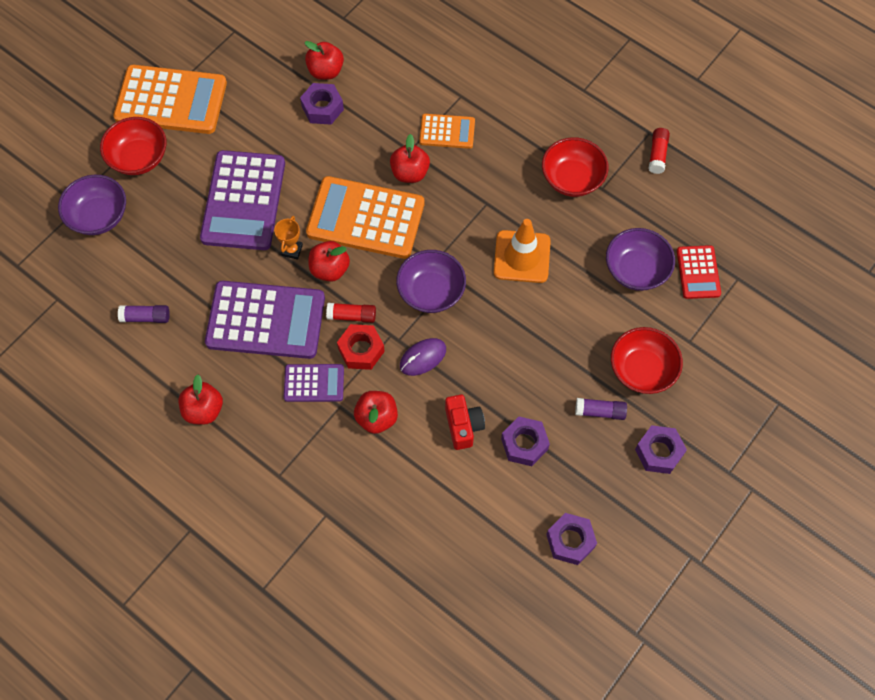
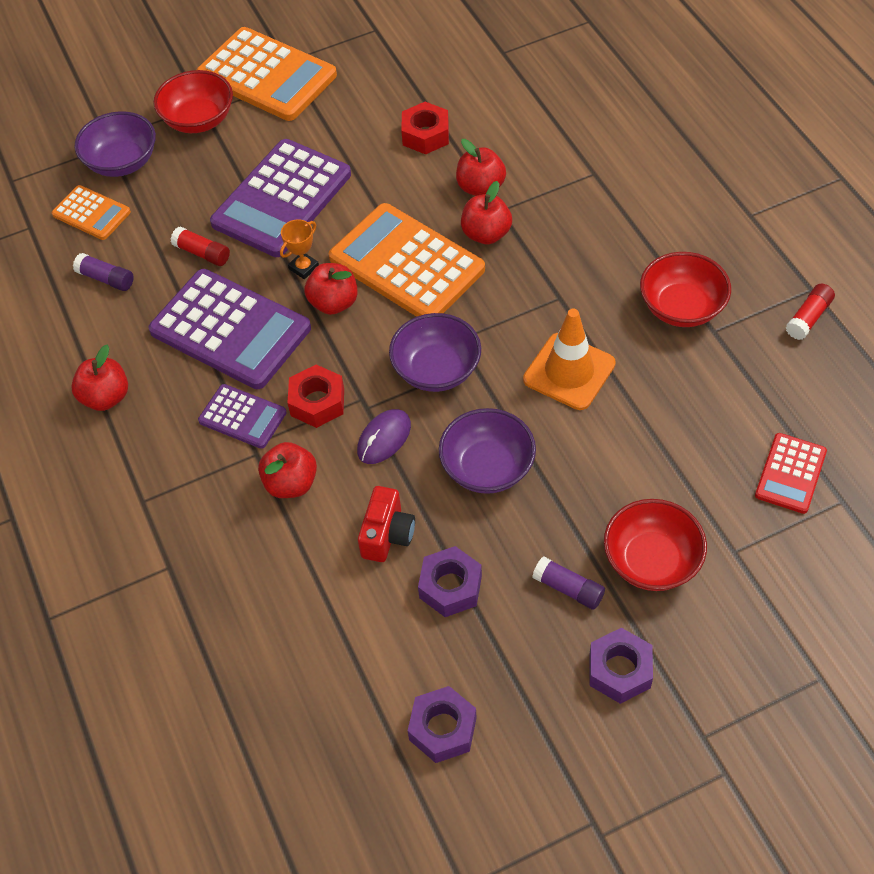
camera: 30 degrees right, 10 degrees down
(322, 108) = (425, 135): purple nut -> red nut
(326, 71) = (451, 99): red apple -> red apple (480, 187)
(352, 316) = (329, 361): red glue stick -> red glue stick (202, 253)
(423, 357) = (384, 438): purple mouse -> purple mouse turned 45 degrees counterclockwise
(447, 132) = (555, 205): orange calculator -> orange calculator (91, 213)
(636, 270) = (708, 440): purple bowl -> purple bowl (487, 467)

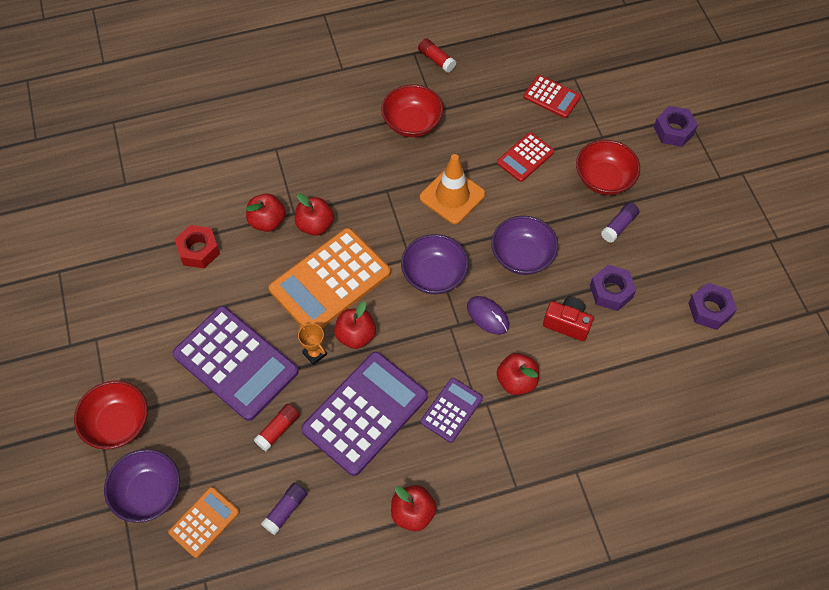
camera: 85 degrees left, 5 degrees up
(266, 76) = (82, 363): orange calculator -> none
(317, 402) = (448, 356): red nut -> none
(619, 670) = (676, 210): purple nut -> purple nut (673, 130)
(662, 451) = (525, 157): none -> red calculator

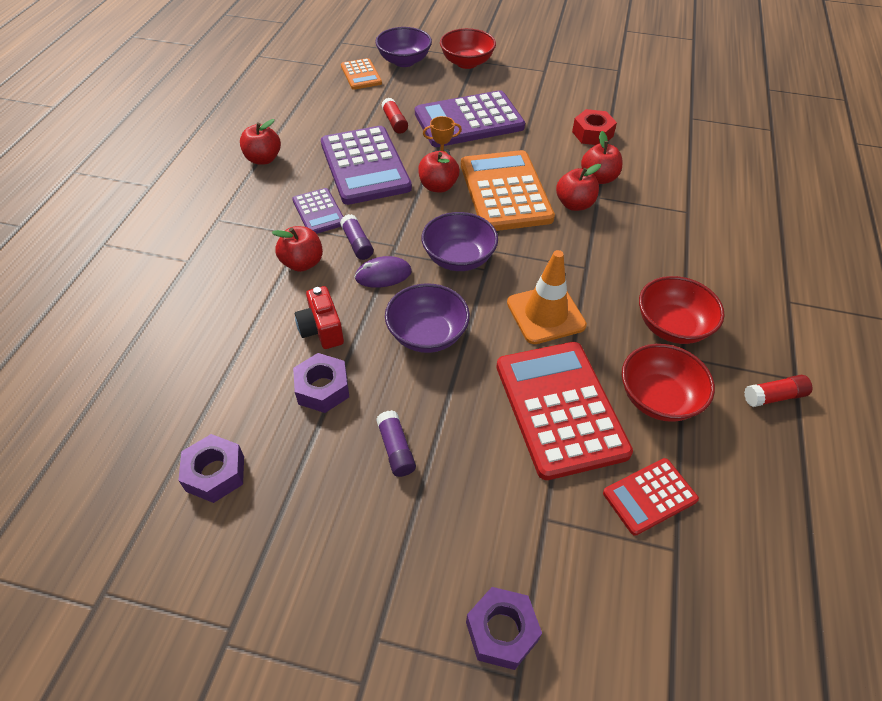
camera: 120 degrees right, 10 degrees down
(285, 510) = (332, 106): purple glue stick -> purple glue stick (357, 243)
(525, 157) = (560, 408): red calculator -> red calculator, size x1.92
(567, 324) = (321, 330): red camera -> red camera turned 105 degrees clockwise
(604, 179) = (474, 476): red bowl -> red bowl (658, 398)

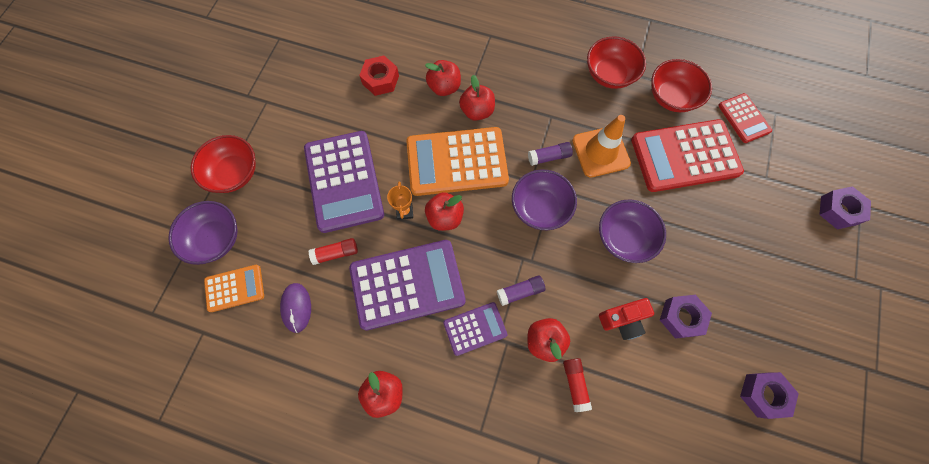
camera: 85 degrees left, 20 degrees up
(383, 275) = (559, 269): purple mouse -> purple mouse (296, 307)
(396, 449) = (728, 264): purple glue stick -> purple glue stick (549, 157)
(774, 396) = (665, 35): red glue stick -> red glue stick (575, 384)

